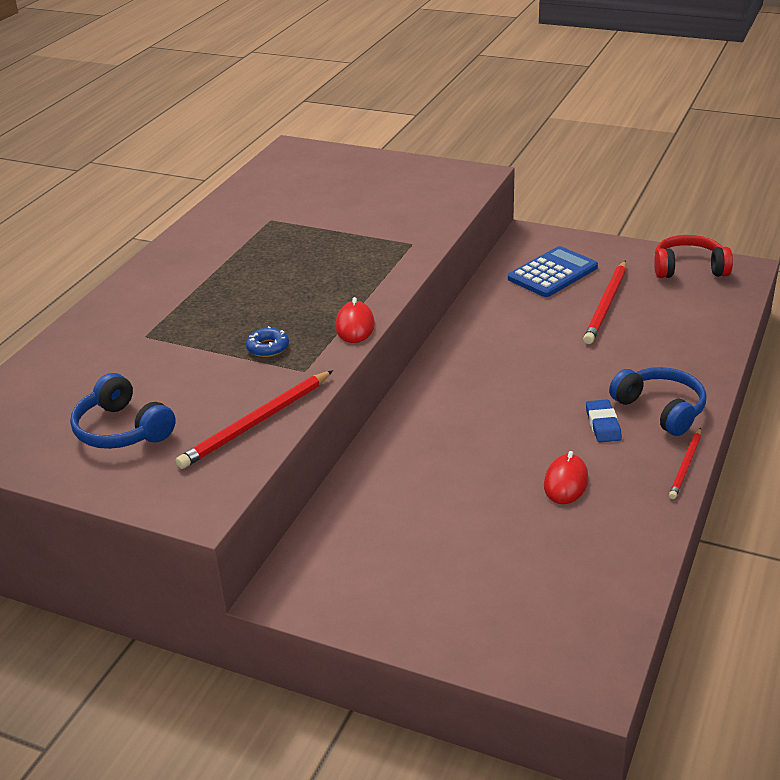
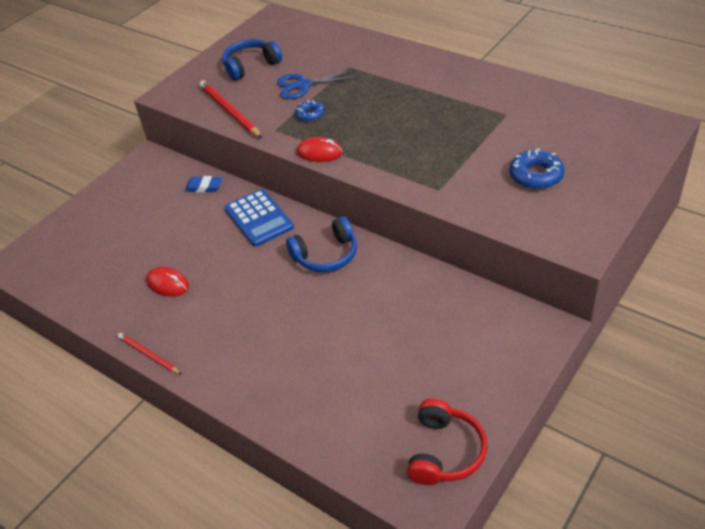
camera: 105 degrees right, 10 degrees up
(191, 366) = (303, 85): none -> blue scissors
(379, 198) = (536, 175): none -> blue donut
(552, 273) = (462, 331): blue calculator -> blue calculator (259, 218)
(603, 424) = (218, 317): blue eraser -> blue eraser (204, 187)
(606, 305) = (391, 360): red pencil -> none
(660, 409) = (220, 358): blue headphones -> blue headphones (326, 255)

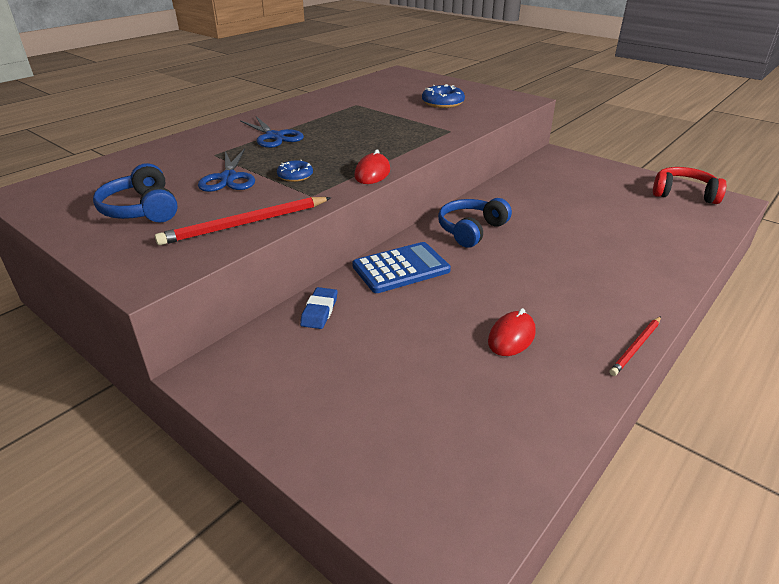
camera: 90 degrees left, 10 degrees down
(326, 255) = (471, 230): blue headphones -> blue headphones turned 120 degrees counterclockwise
(395, 85) = (274, 137): none -> blue scissors

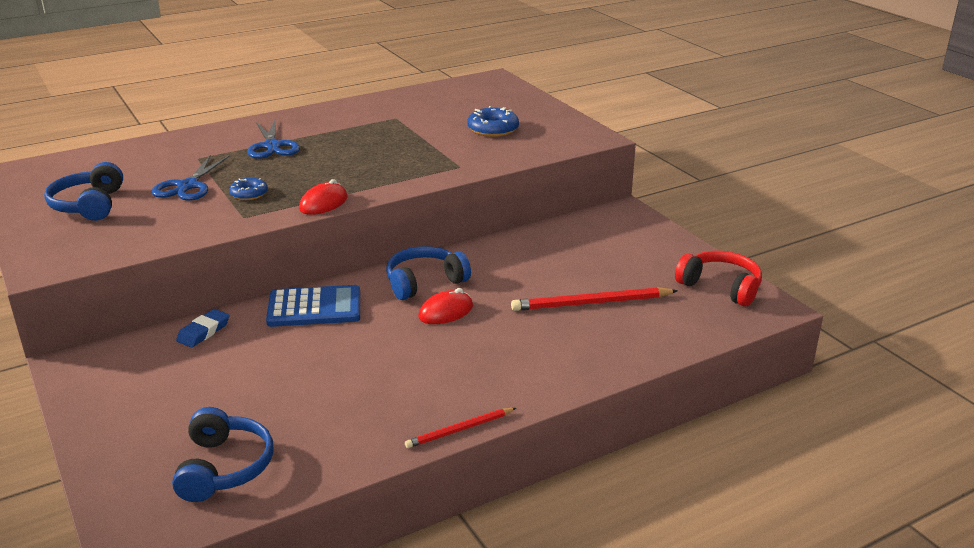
camera: 20 degrees right, 5 degrees down
(245, 224) = (160, 235): red pencil -> red pencil (591, 303)
(470, 444) = (224, 467): none -> blue headphones
(511, 337) = (351, 393): red mouse -> red mouse (446, 312)

